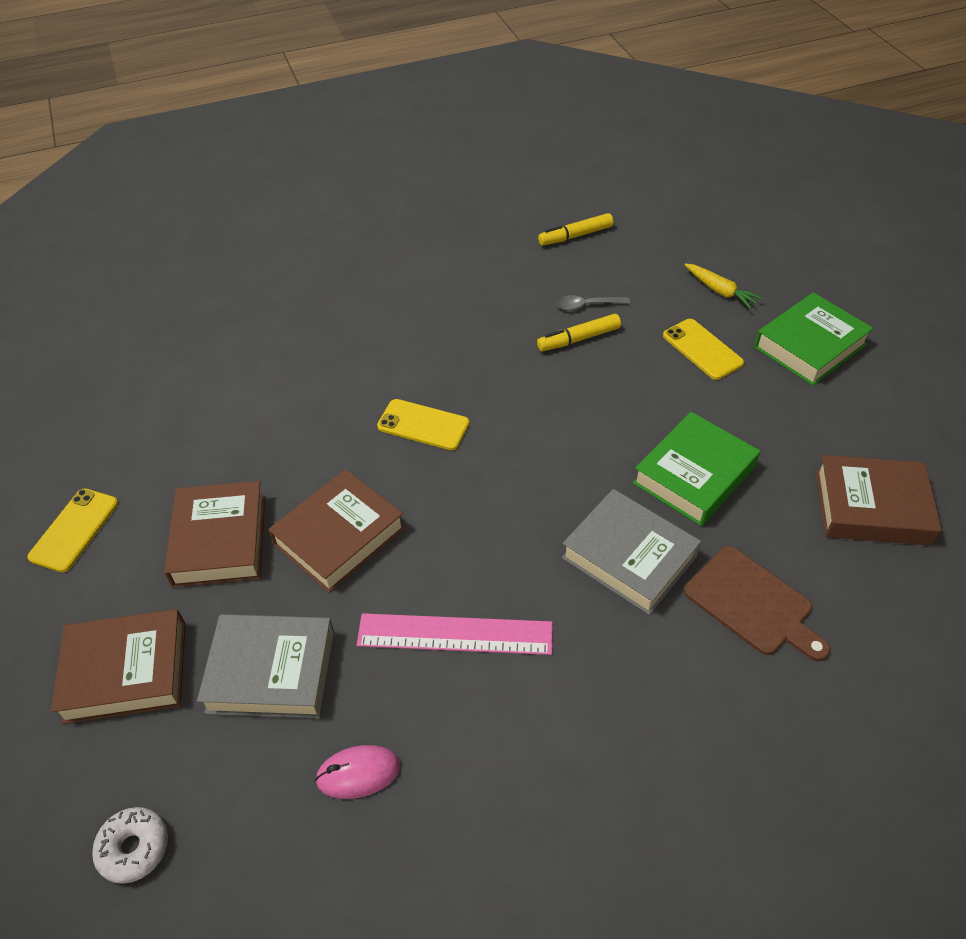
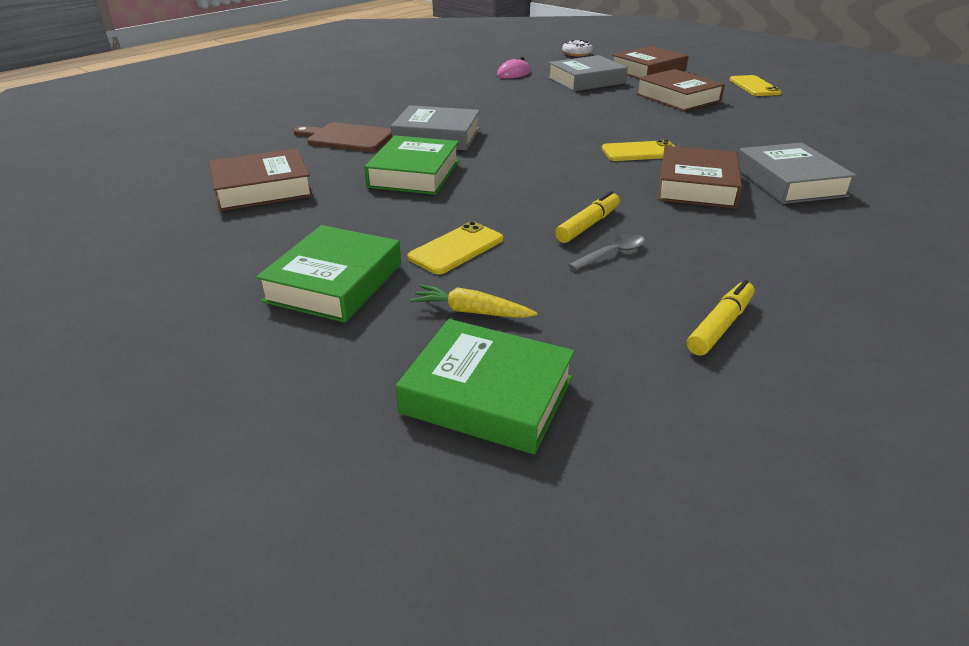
camera: 150 degrees right, 15 degrees down
(339, 536) = (618, 110): brown book -> brown book (696, 186)
(351, 329) = (789, 182): none -> grey book
(455, 634) = (512, 101): pink ruler -> none
(702, 349) = (456, 248): yellow phone -> yellow phone turned 75 degrees counterclockwise
(737, 241) = (488, 395): none -> green book

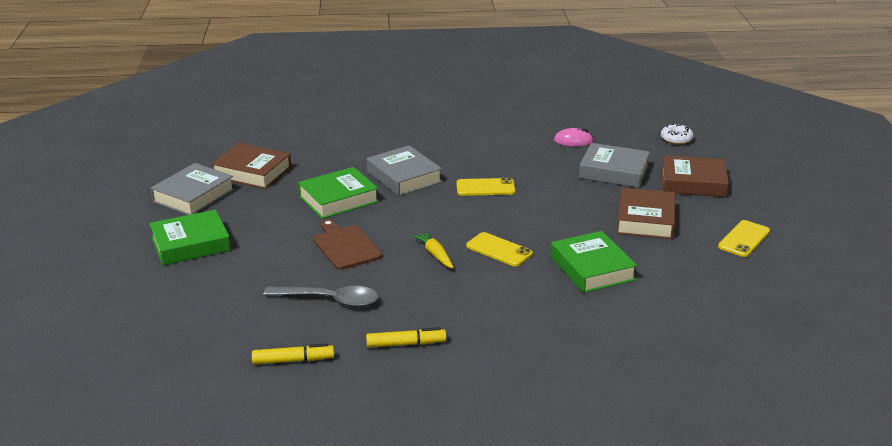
camera: 45 degrees right, 5 degrees down
(347, 138) = (354, 154): brown cutting board -> brown cutting board (346, 246)
(456, 248) = (268, 256): yellow phone -> yellow phone (485, 188)
(471, 312) = (213, 290): yellow carrot -> yellow carrot (435, 254)
(488, 395) = (153, 325): green book -> green book (592, 268)
(588, 225) = (354, 279): yellow marker -> yellow marker (406, 344)
(612, 253) = (329, 300): grey spoon -> grey spoon, size x1.79
(696, 186) = (472, 290): brown book -> none
(789, 182) = (538, 320): grey book -> grey book (193, 196)

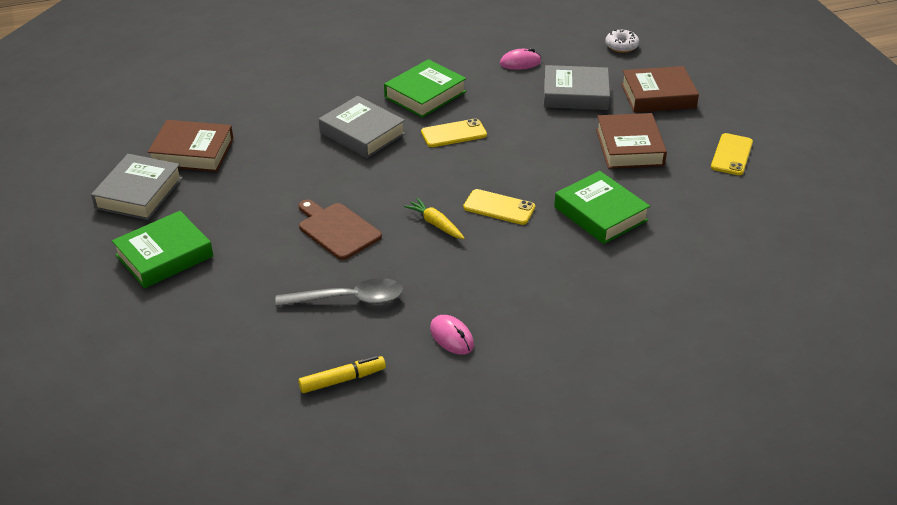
camera: 15 degrees left, 10 degrees up
(338, 199) = (303, 172): green book -> green book (425, 94)
(406, 344) = (451, 337): yellow marker -> pink mouse

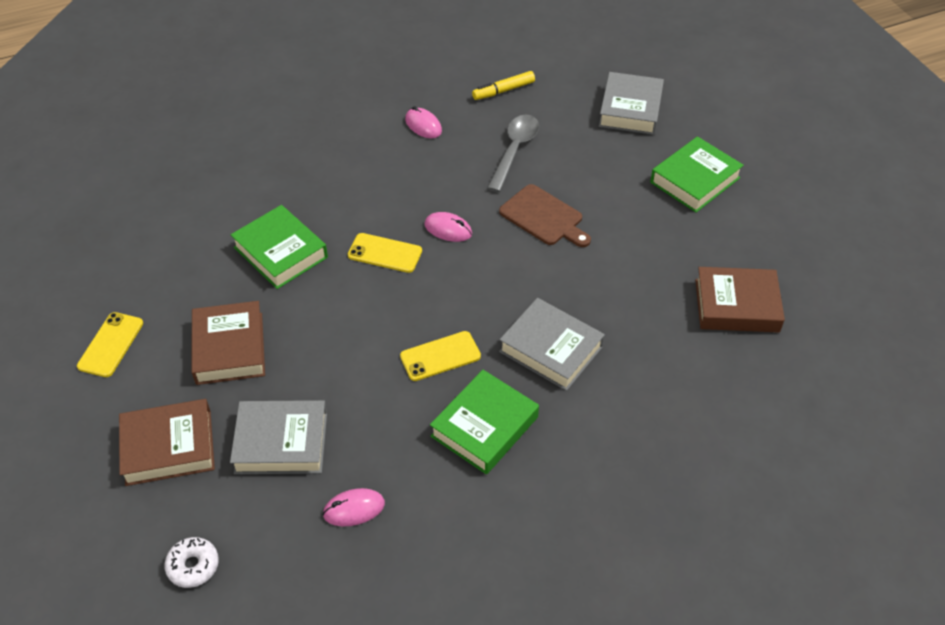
camera: 175 degrees right, 10 degrees up
(139, 193) = (761, 246): grey book -> grey book (630, 109)
(349, 299) = (514, 151): grey spoon -> grey spoon turned 120 degrees clockwise
(435, 224) = (448, 229): yellow carrot -> pink mouse

